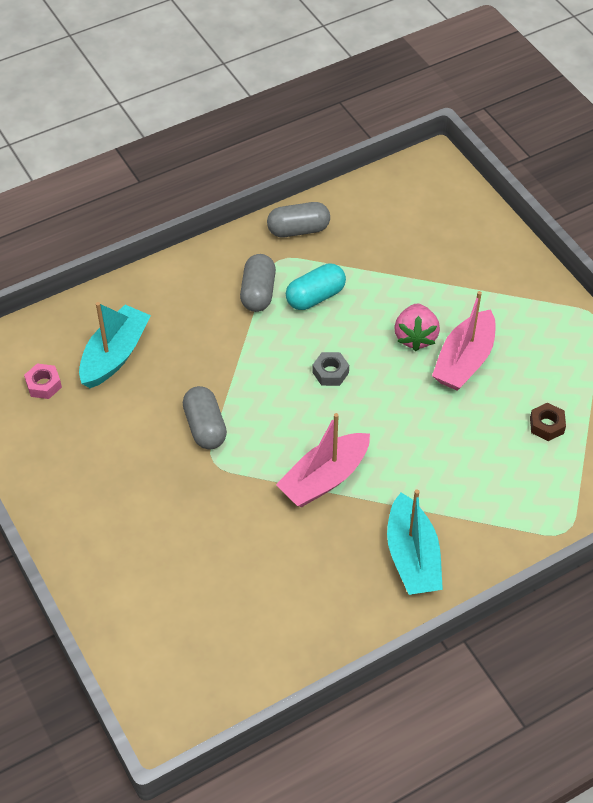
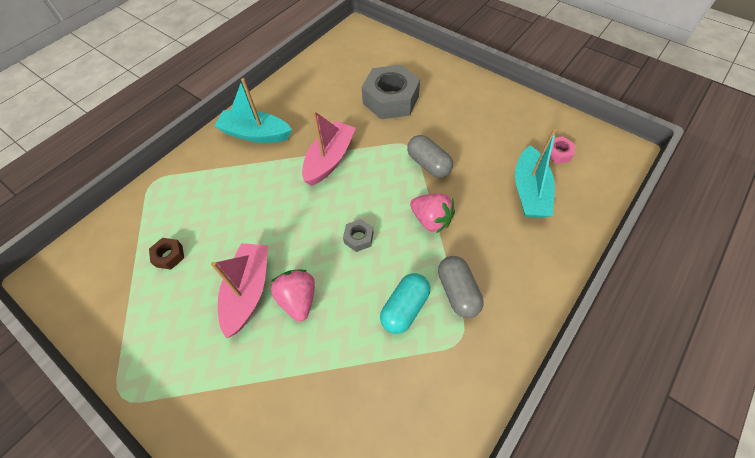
camera: 160 degrees right, 5 degrees up
(197, 543) = (391, 99): none -> grey nut
(242, 363) = (431, 220): none -> pink strawberry
(298, 230) = (462, 388): grey capsule -> none
(412, 557) = (255, 134): turquoise boat -> turquoise boat turned 45 degrees counterclockwise

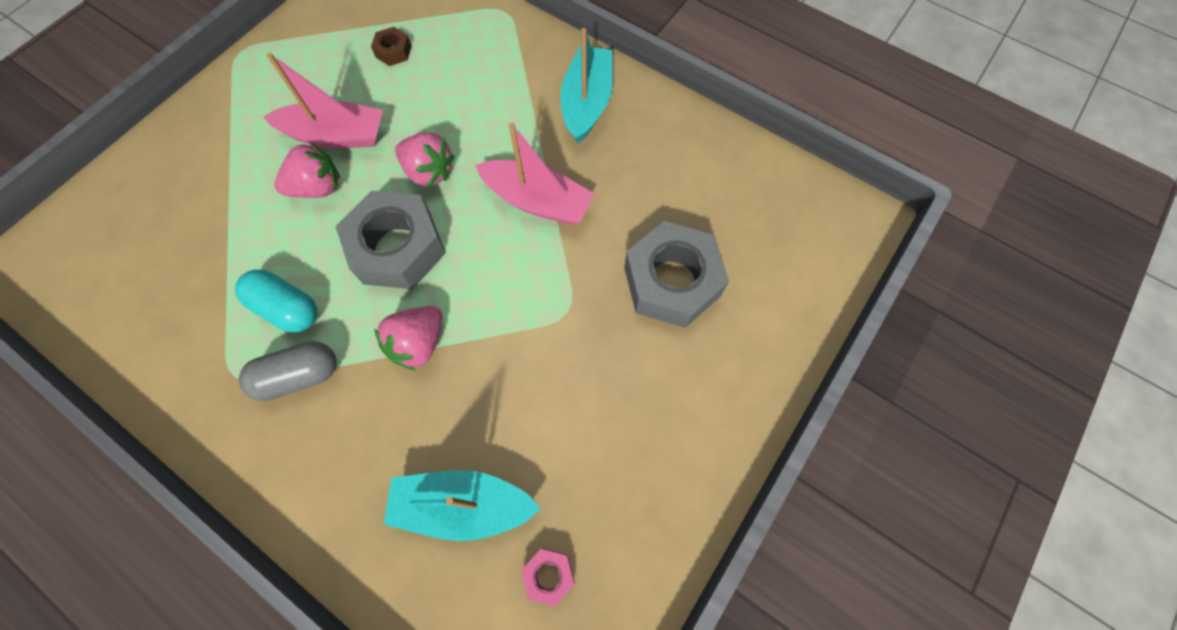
camera: 85 degrees right, 10 degrees up
(296, 222) = (429, 172): none -> pink strawberry
(358, 238) = (398, 248): grey nut -> grey nut, size x2.26
(428, 164) = (526, 342): grey capsule -> none

